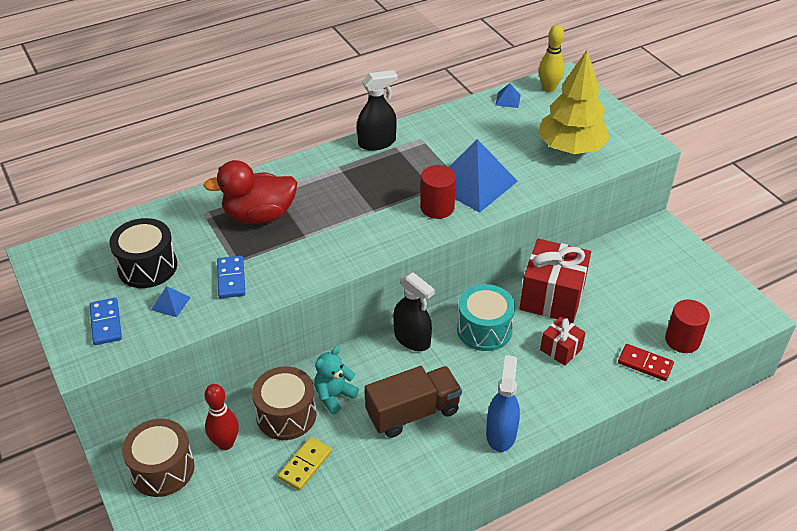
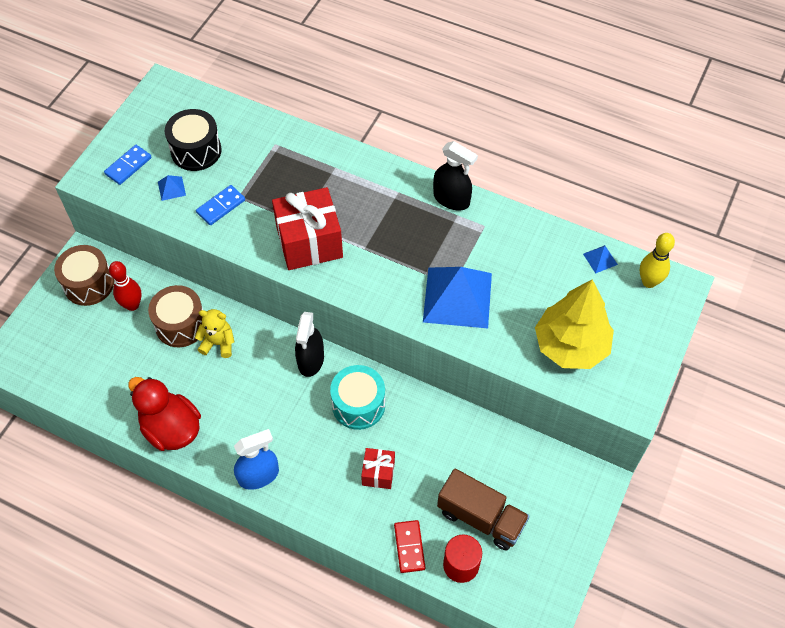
camera: 55 degrees right, 15 degrees up
(259, 215) = (299, 179): red duck -> red duck (171, 428)
(305, 465) = (146, 364): yellow domino -> none
(334, 396) = (218, 343): turquoise teddy bear -> yellow teddy bear
(413, 412) = (238, 404): brown truck -> brown truck (481, 517)
(437, 207) = (404, 289): red cylinder -> none
(552, 297) = (435, 435): red gift -> red gift (309, 242)

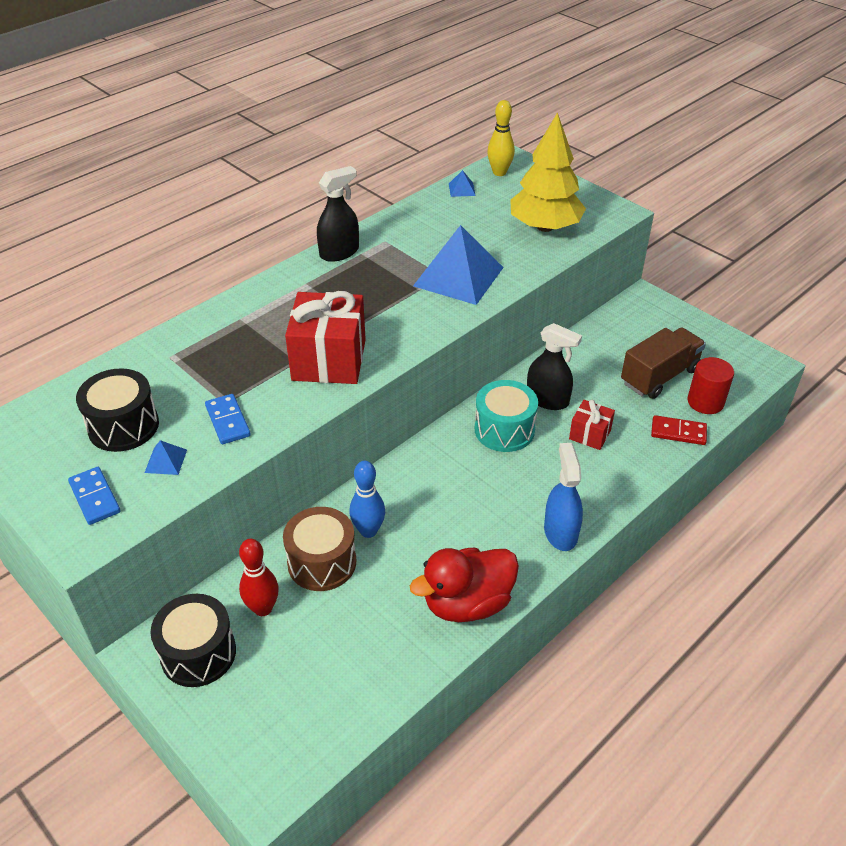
camera: 70 degrees left, 15 degrees down
(89, 284) = (198, 653): brown drum -> black drum
(218, 343) = (368, 531): yellow teddy bear -> blue bowling pin
(311, 360) = (432, 454): black spray bottle -> black spray bottle (547, 400)

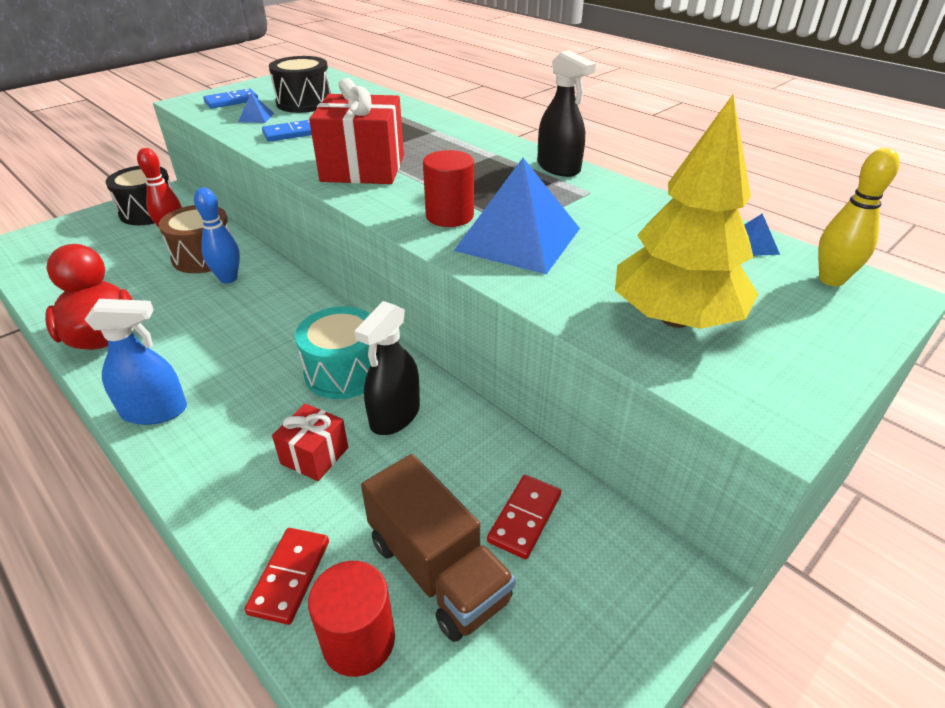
camera: 90 degrees right, 5 degrees down
(424, 307) = (449, 216): none -> red cylinder
(619, 345) = (525, 518): none -> red domino

